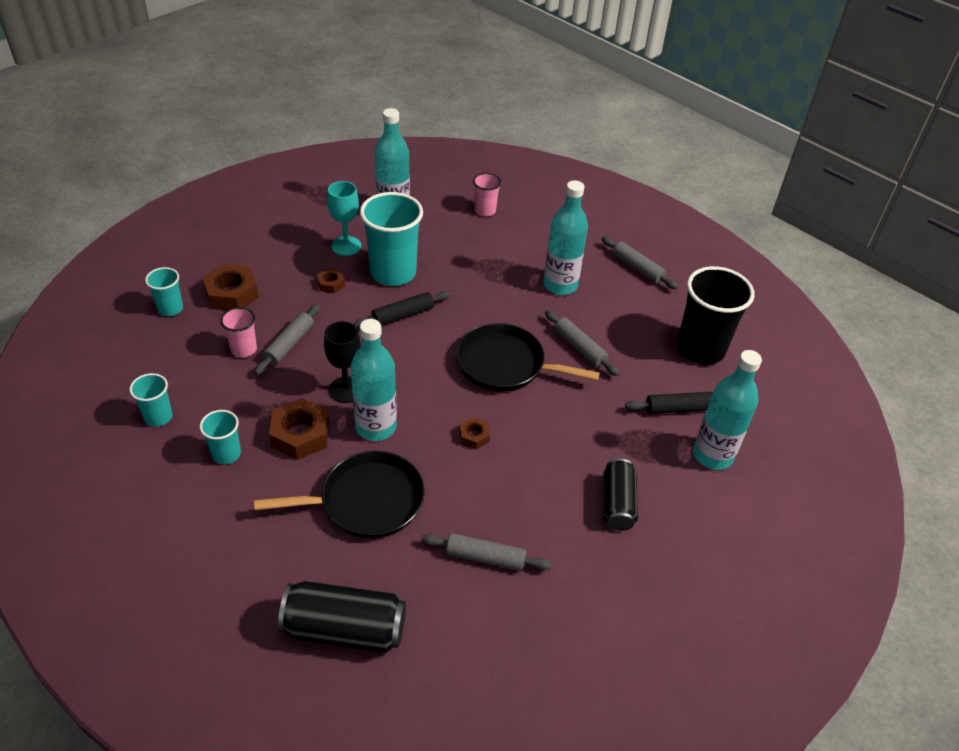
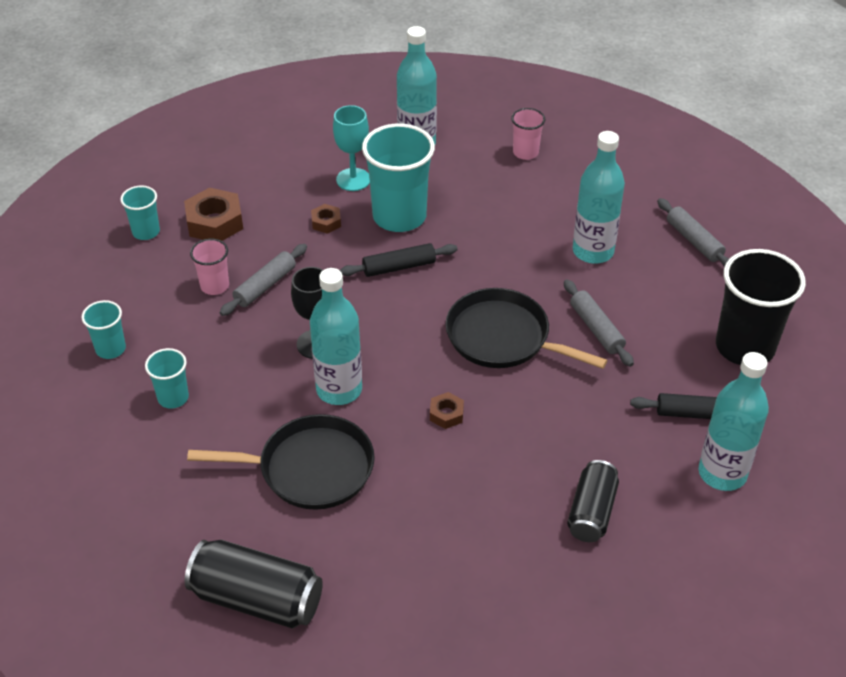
camera: 15 degrees right, 0 degrees up
(300, 435) = (255, 387): brown nut -> none
(485, 557) = (425, 548): grey rolling pin -> none

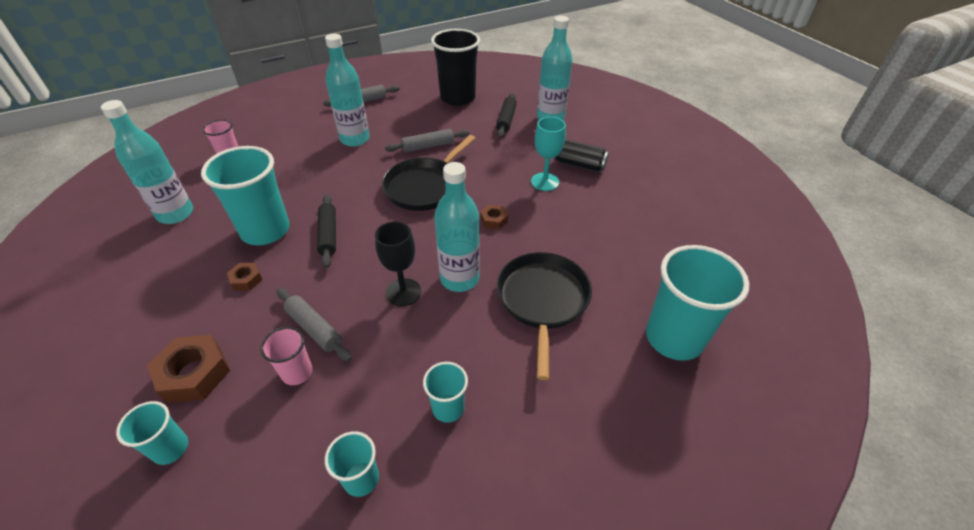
camera: 85 degrees left, 0 degrees up
(257, 599) = (674, 338): black can -> turquoise cup
(353, 179) = (196, 258): turquoise goblet -> turquoise goblet (545, 182)

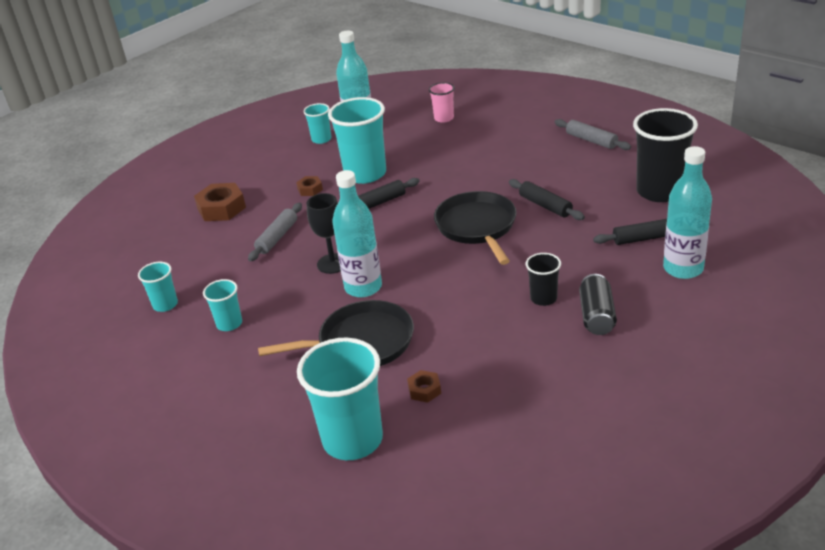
camera: 75 degrees right, 10 degrees down
(170, 448) = (168, 226): turquoise cup -> turquoise cup (321, 139)
(297, 372) = (236, 246): pink cup -> none
(355, 139) = (520, 162): turquoise bottle -> none
(425, 187) = (477, 226): black pan -> black pan turned 60 degrees clockwise
(428, 146) = (545, 205): grey rolling pin -> black rolling pin
(494, 220) = (455, 282): brown nut -> brown nut (424, 390)
(545, 182) = (543, 298): turquoise goblet -> black cup

